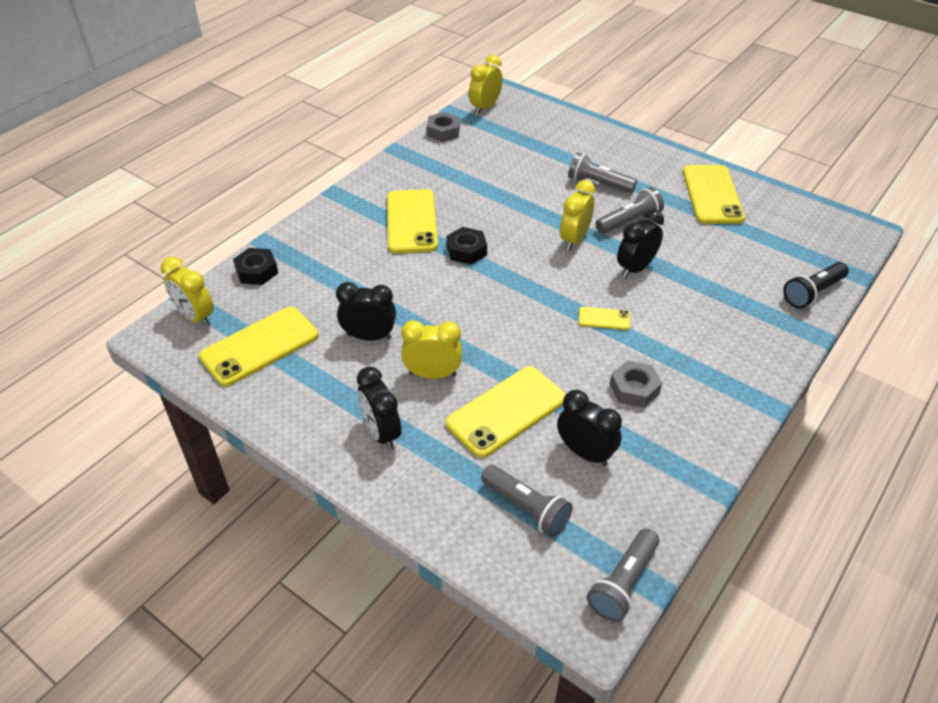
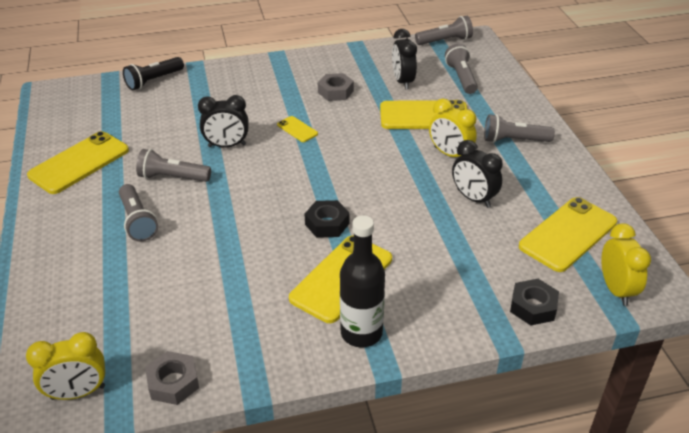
camera: 140 degrees left, 5 degrees down
(259, 346) = (568, 234): yellow phone -> yellow phone turned 45 degrees counterclockwise
(364, 200) = (361, 333): none -> black bottle
(381, 433) = (514, 140): black clock -> grey flashlight
(574, 239) = (234, 186): yellow clock -> none
(812, 293) = (154, 81): black flashlight -> black flashlight turned 135 degrees clockwise

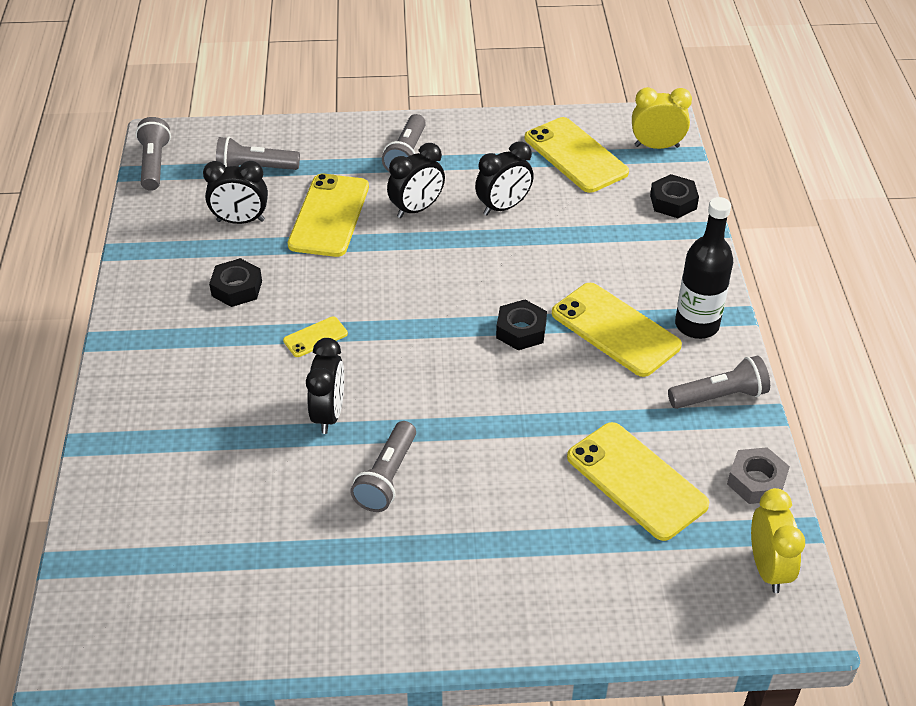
camera: 80 degrees left, 5 degrees up
(79, 163) = (315, 595): yellow phone -> yellow phone (636, 481)
(138, 221) = (475, 517): grey flashlight -> grey flashlight (720, 396)
(154, 81) = (107, 500): black flashlight -> none
(335, 92) = (237, 288): grey nut -> black nut
(450, 154) = (417, 209): yellow clock -> black clock

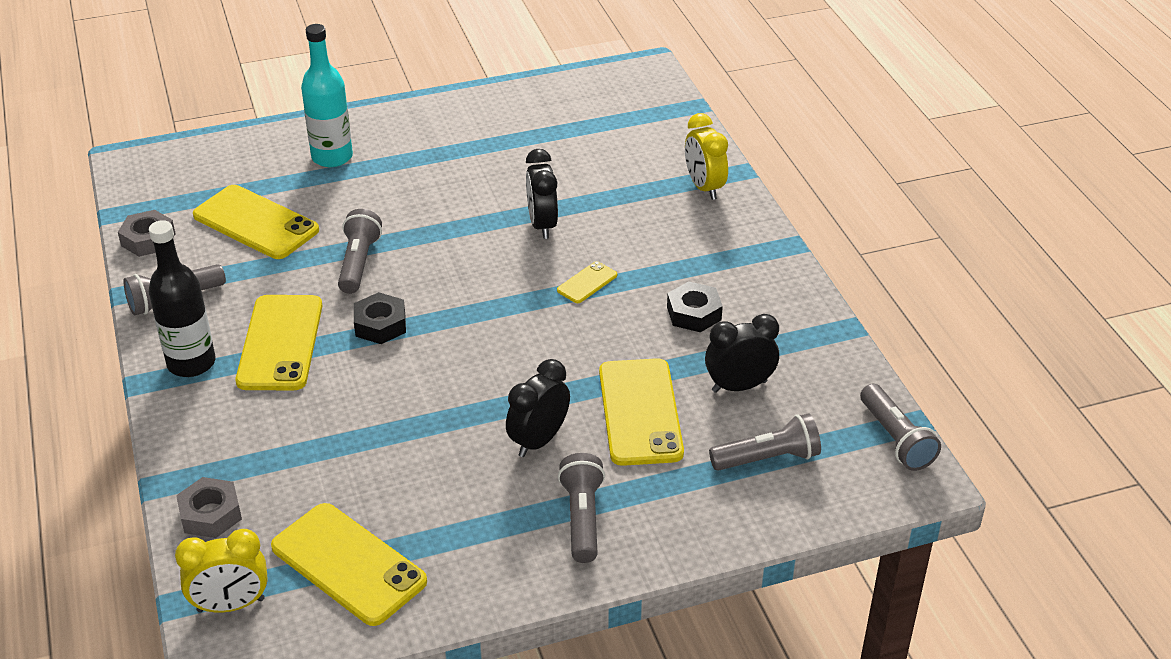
camera: 165 degrees right, 5 degrees down
(387, 477) = (471, 191): grey flashlight -> grey flashlight (358, 263)
(503, 207) = (431, 464): black clock -> none
(539, 570) = (332, 157): none -> turquoise bottle
(615, 330) = (280, 343): yellow phone -> yellow phone turned 60 degrees clockwise
(673, 202) = (210, 514): black nut -> grey nut
(768, 568) = (148, 186): yellow clock -> yellow clock (704, 187)

